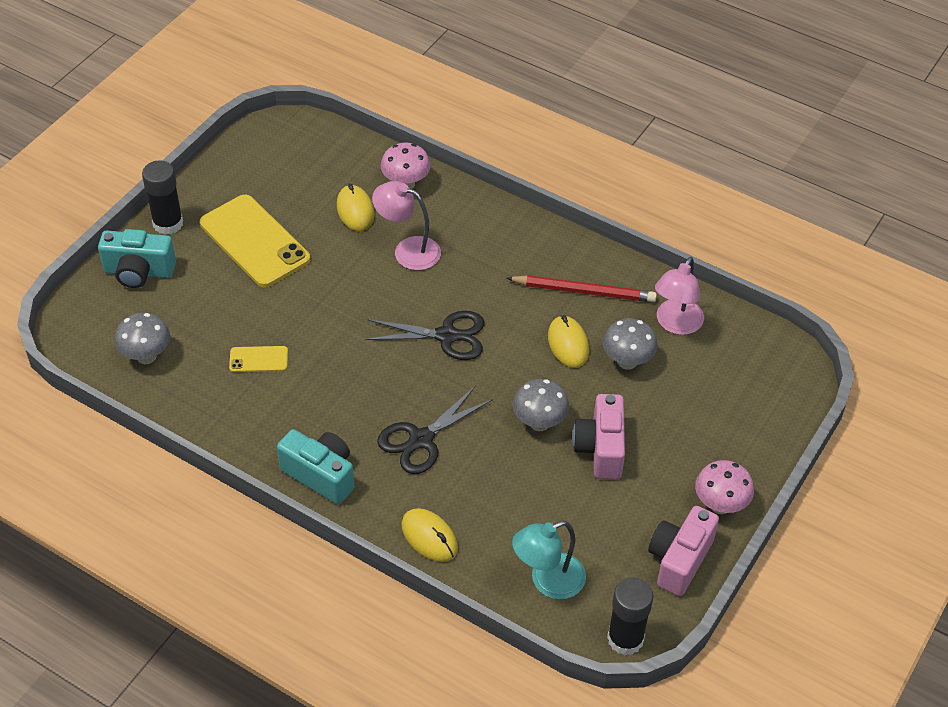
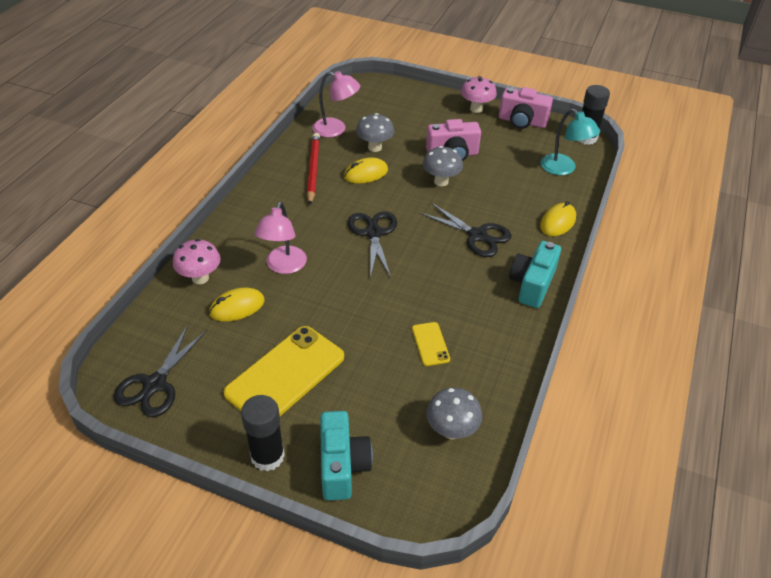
camera: 100 degrees left, 5 degrees down
(273, 153) = (155, 384): none -> black scissors

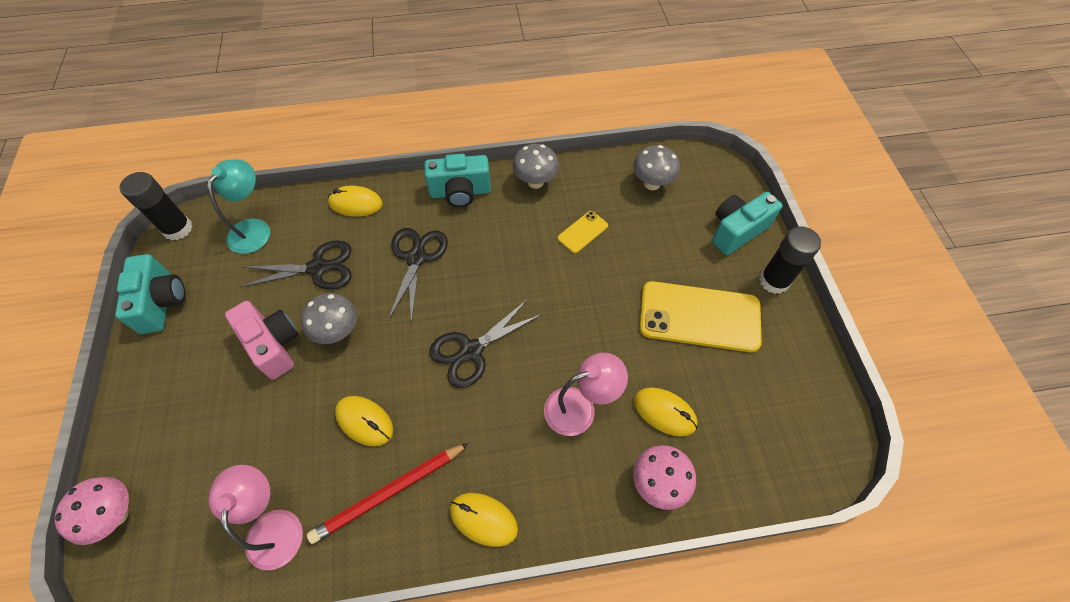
camera: 120 degrees left, 15 degrees up
(155, 384) = (799, 415): black scissors -> black scissors (318, 268)
(262, 197) = (483, 519): none -> yellow mouse
(375, 147) = (299, 444): grey mushroom -> grey mushroom (535, 182)
(476, 109) = (145, 366): pink mushroom -> pink mushroom (116, 515)
(522, 122) = (162, 302): pink camera -> turquoise camera

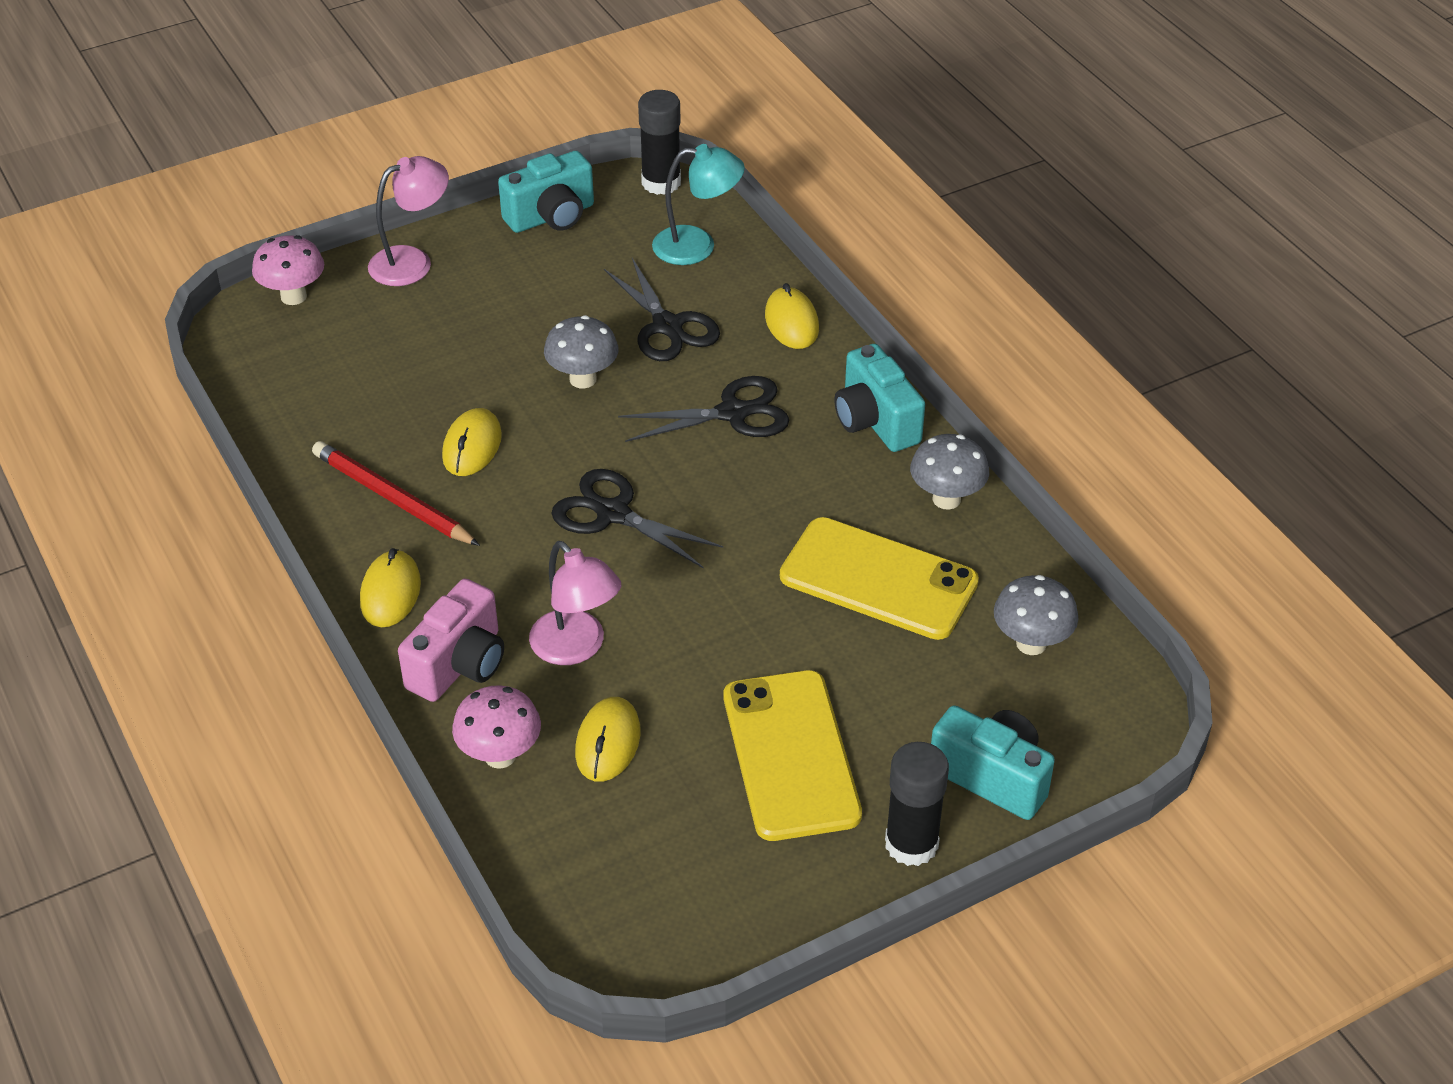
camera: 70 degrees right, 15 degrees down
(274, 345) = (538, 331): pink camera -> pink camera (459, 664)
(274, 525) = (322, 418): pink lamp -> pink lamp (412, 262)
(583, 232) = (878, 579): yellow phone -> yellow phone, size x2.15

